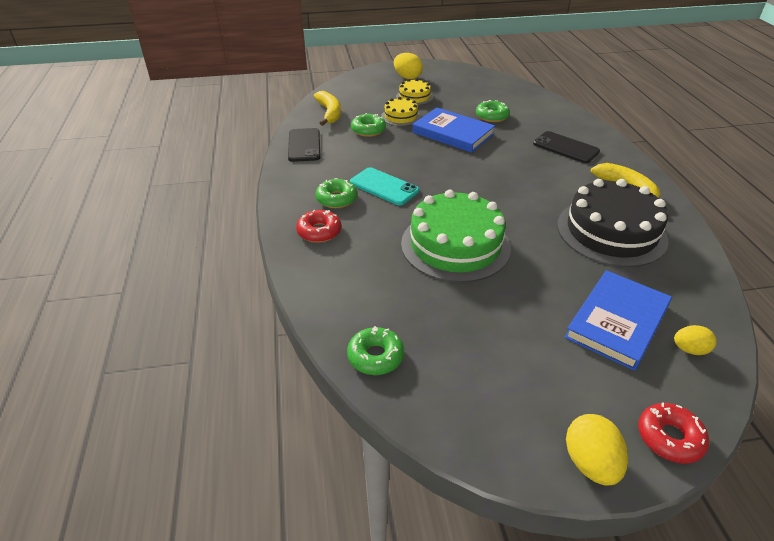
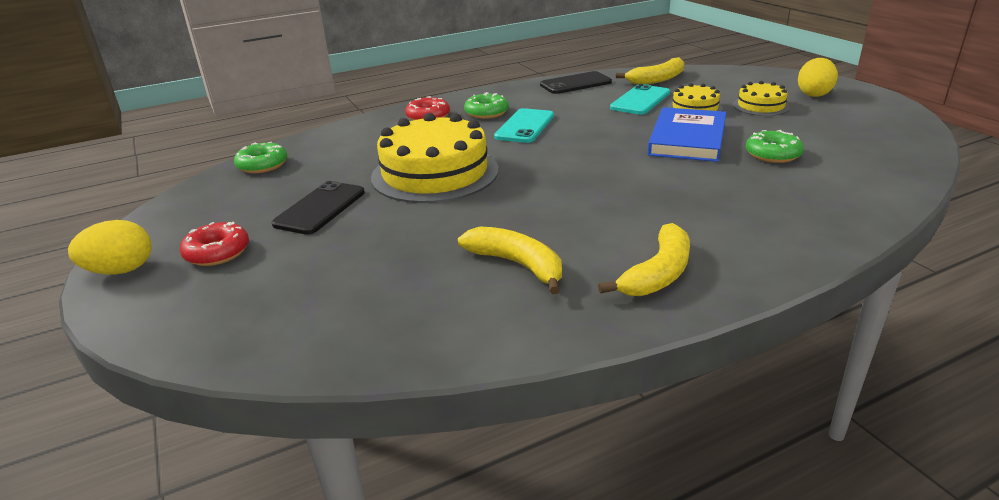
camera: 75 degrees right, 10 degrees down
(368, 130) = (640, 100): green donut -> turquoise phone
(455, 245) = (435, 173): green cake -> yellow cake
(565, 148) = (739, 214): black phone -> black phone (320, 208)
(611, 232) = (517, 265): black cake -> yellow banana
(617, 322) = (321, 277): blue book -> none
(669, 438) = (137, 315): red donut -> red donut (217, 252)
(689, 349) = (273, 332): yellow egg -> none

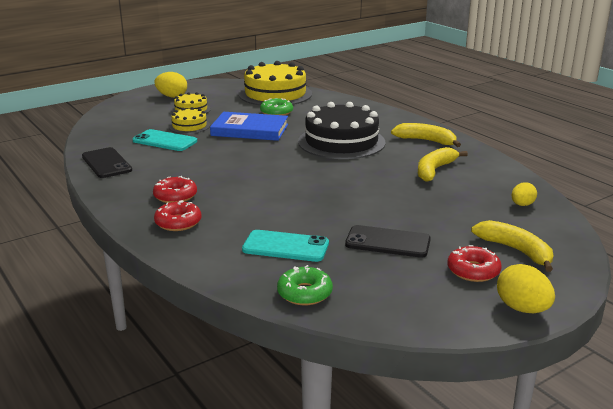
camera: 100 degrees left, 5 degrees down
(354, 329) = (522, 205): none -> yellow egg
(435, 173) = (314, 205): yellow cake -> yellow cake (275, 94)
(486, 113) = (175, 196): green donut -> red donut
(525, 126) = (215, 179): turquoise phone -> turquoise phone (285, 246)
(646, 197) = (341, 142): none -> black cake
(657, 79) = (112, 135): yellow banana -> yellow banana (516, 250)

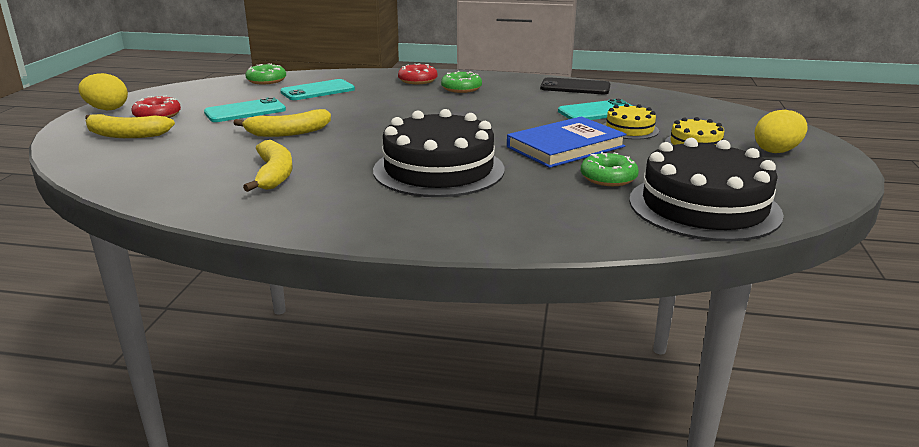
camera: 135 degrees right, 0 degrees up
(175, 196) = (461, 88): red donut -> green donut
(275, 94) = (704, 206): yellow cake -> black cake
(388, 242) = (245, 111): black phone -> turquoise phone
(426, 141) = (337, 210): yellow banana -> yellow banana (288, 132)
(522, 205) = (136, 171): yellow egg -> none

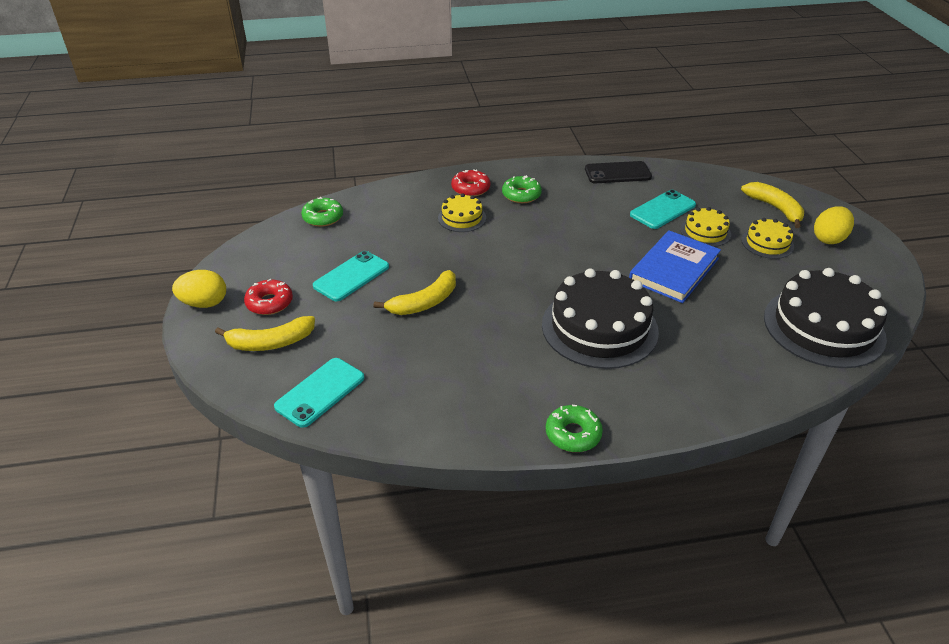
camera: 20 degrees left, 15 degrees up
(274, 174) = (469, 370): yellow banana -> yellow banana (775, 208)
(318, 91) = (391, 226): turquoise phone -> turquoise phone (320, 392)
(388, 94) = (462, 218): none -> yellow cake
(608, 178) = (735, 306): green donut -> green donut (573, 434)

